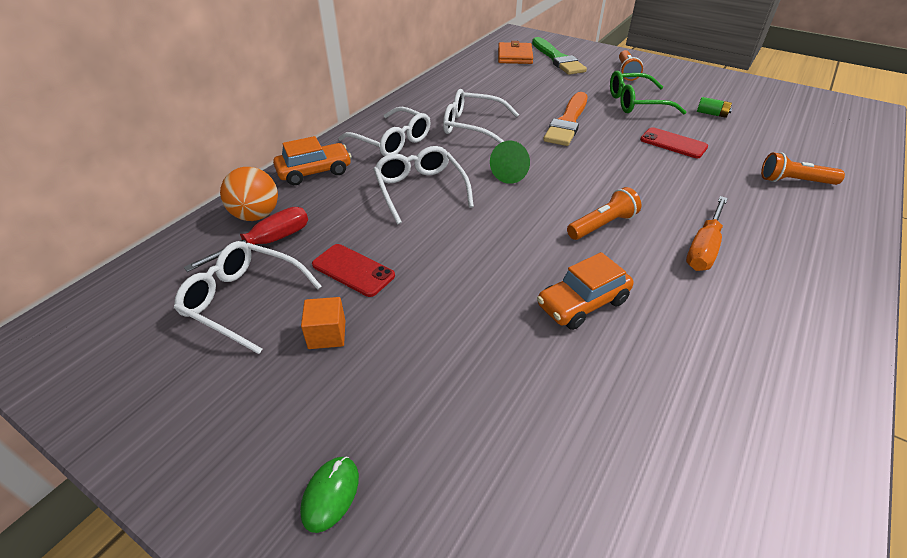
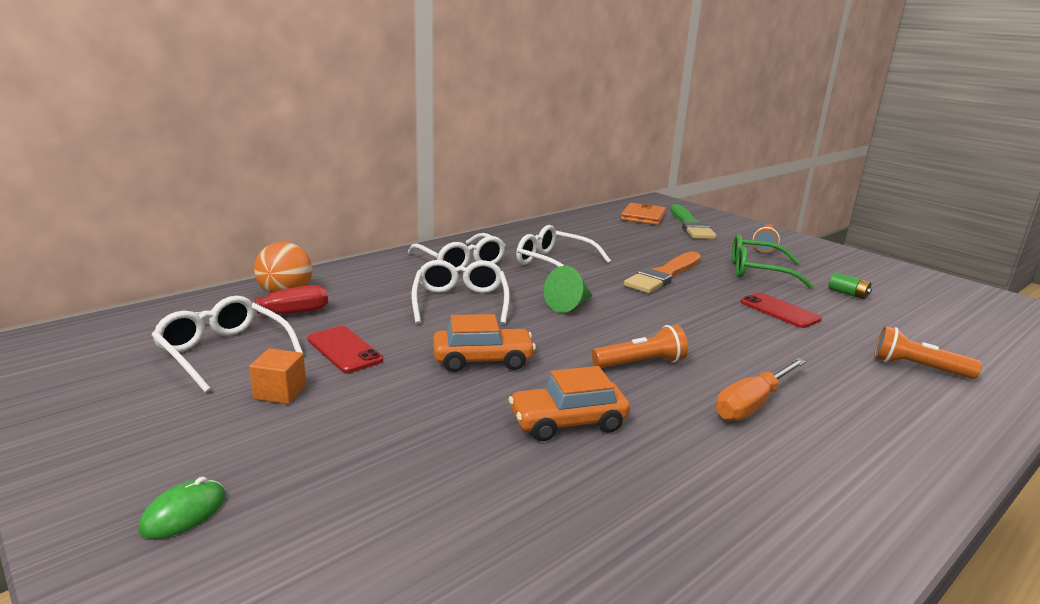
camera: 15 degrees right, 20 degrees down
(315, 172) = (366, 272): orange car -> orange car (483, 360)

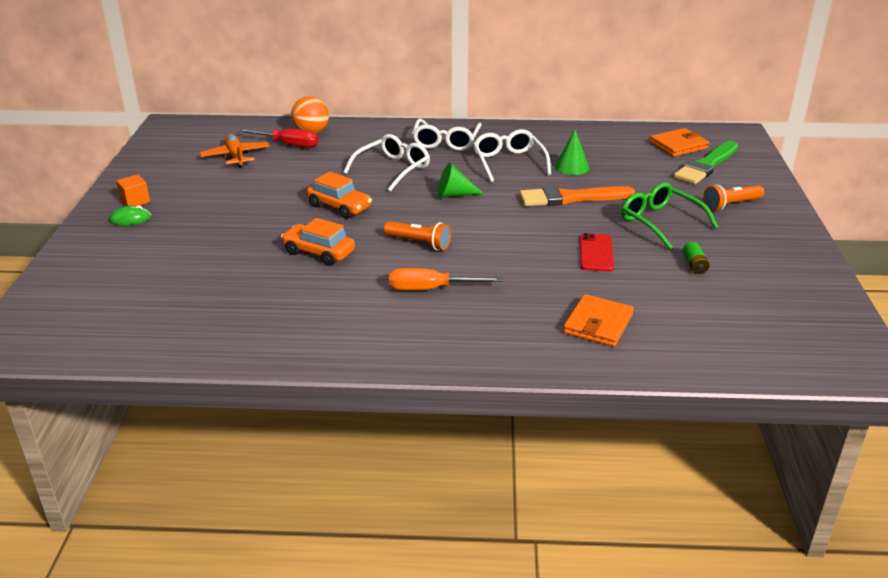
camera: 45 degrees right, 10 degrees up
(224, 352) = (236, 156): white glasses -> orange plane
(280, 392) = (228, 185): orange cube -> orange cube (135, 201)
(344, 350) = (286, 175): red phone -> none
(609, 252) = (571, 167): none -> green cone
(918, 368) = (598, 324): orange flashlight -> orange wallet

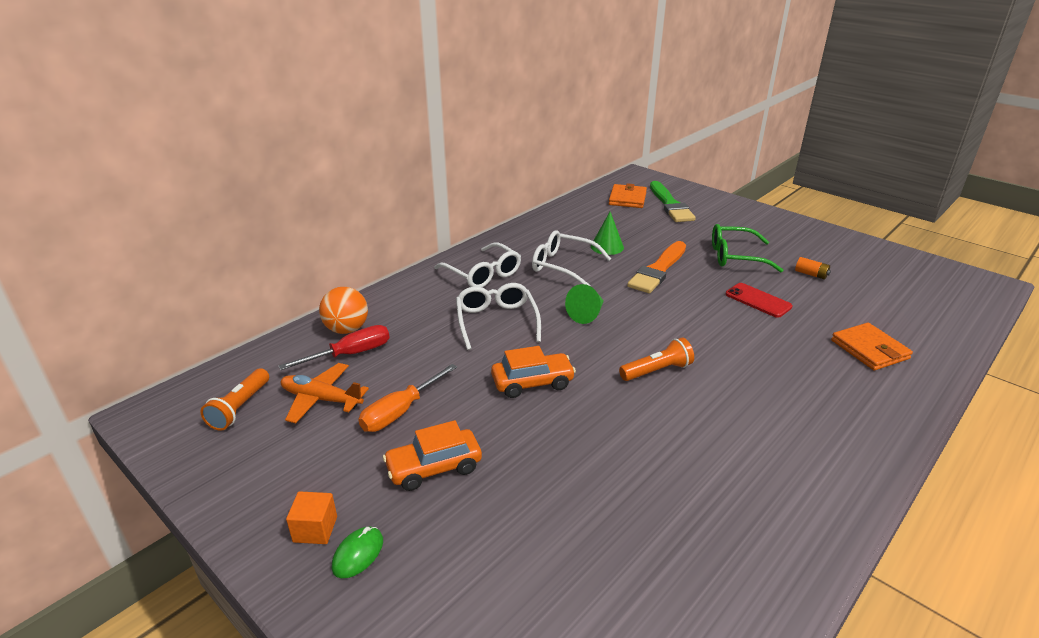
camera: 50 degrees left, 0 degrees up
(319, 252) = (613, 437): orange car -> orange car (434, 467)
(430, 289) = (748, 402): orange screwdriver -> orange screwdriver (400, 412)
(694, 265) = (811, 274): green battery -> orange battery
(731, 205) = (737, 224): orange flashlight -> orange flashlight (240, 408)

